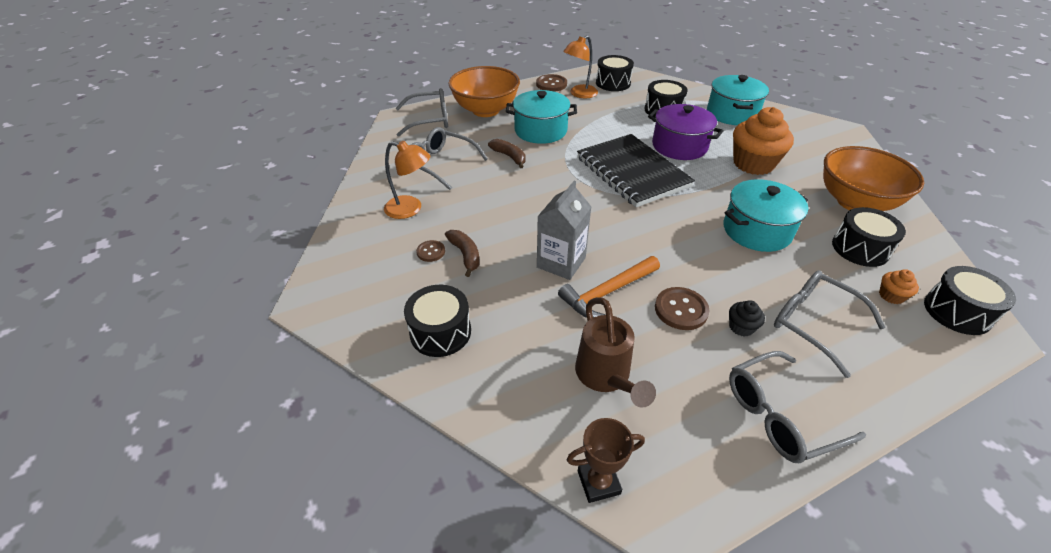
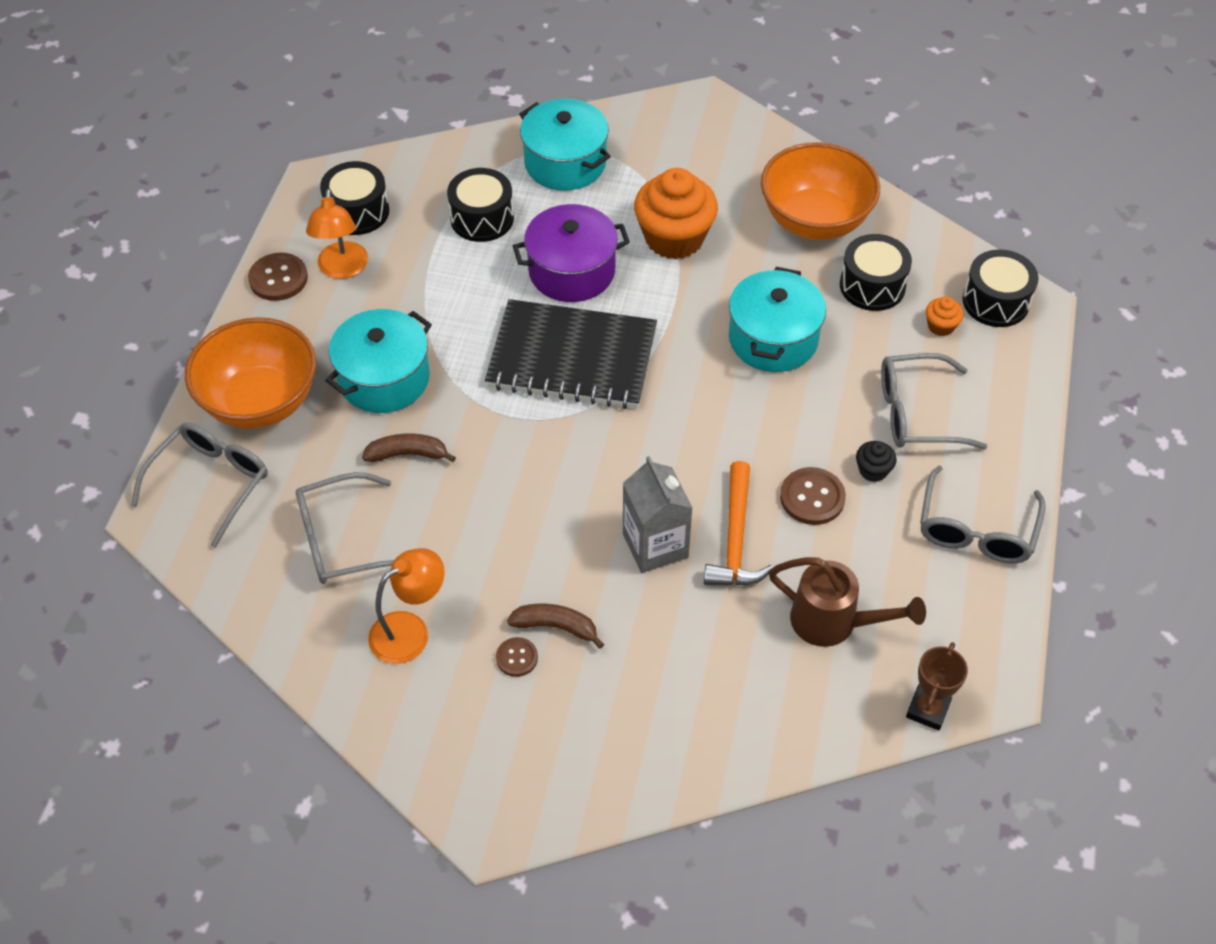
camera: 50 degrees left, 10 degrees up
(440, 332) = (655, 724): black drum -> none

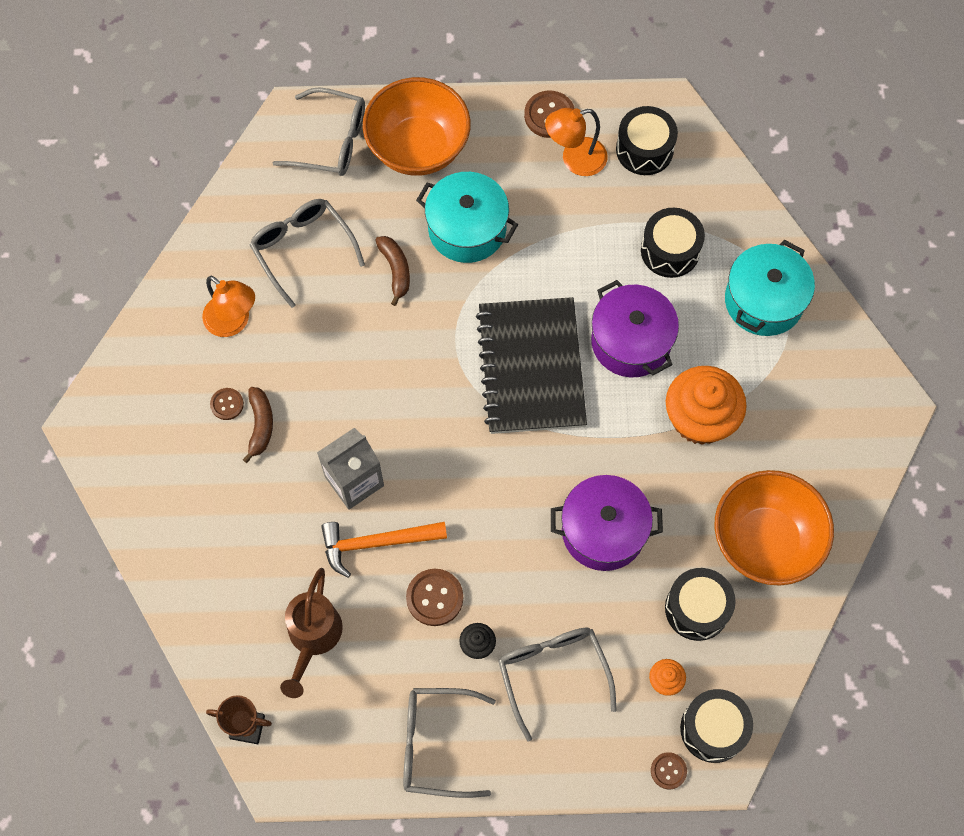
camera: 75 degrees right, 15 degrees up
(773, 339) = (603, 531): turquoise pot -> purple pot
(1032, 344) = (668, 771): none -> brown button

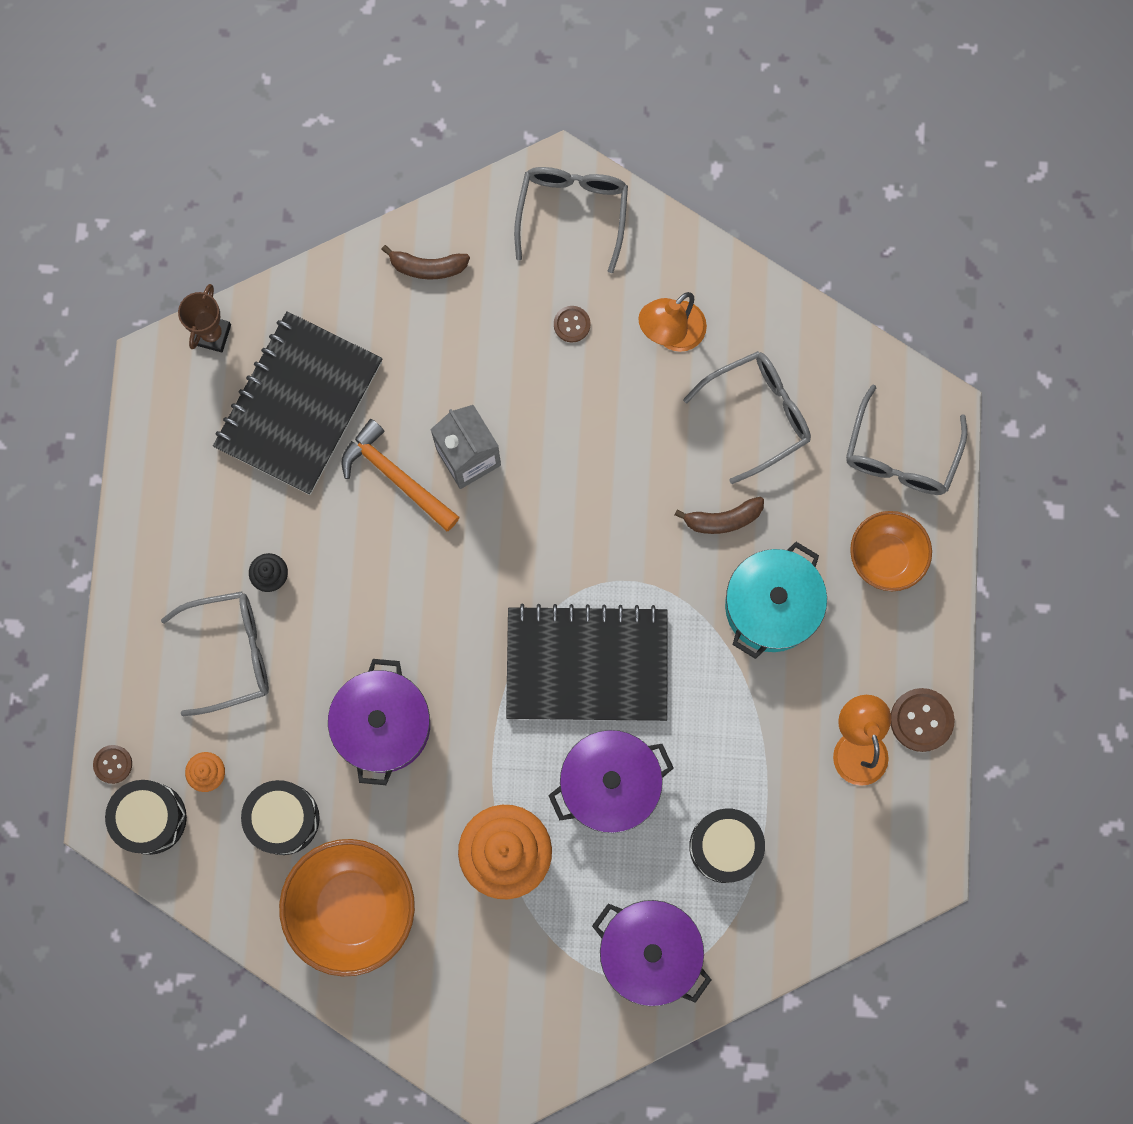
camera: 95 degrees right, 10 degrees up
(260, 425) = (544, 360): brown banana -> brown banana (428, 267)
(313, 637) = (299, 405): brown watering can -> black notebook
(375, 543) = (395, 476): orange hammer -> orange hammer turned 45 degrees counterclockwise
(418, 147) = (885, 557): orange bowl -> orange bowl, size x0.63
(434, 598) = (327, 534): brown button -> none
(436, 744) = (171, 524): grey glasses -> grey glasses (572, 212)
(644, 149) = (866, 833): black drum -> none
(764, 301) = (649, 952): turquoise pot -> purple pot

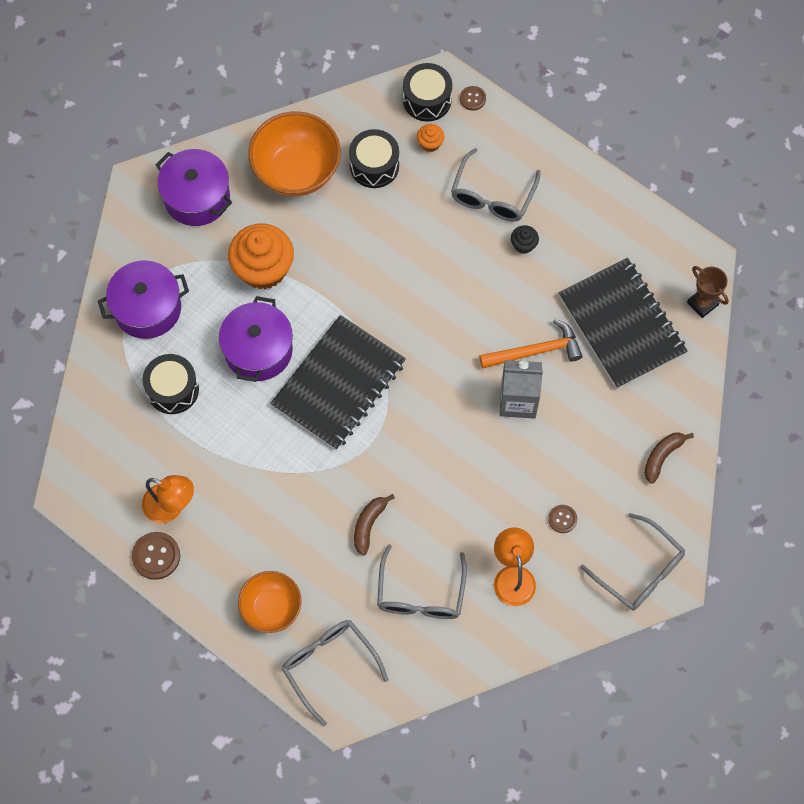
camera: 125 degrees right, 10 degrees down
(383, 725) = (388, 250): purple pot -> purple pot (197, 197)
(771, 606) = (293, 516): turquoise pot -> none

